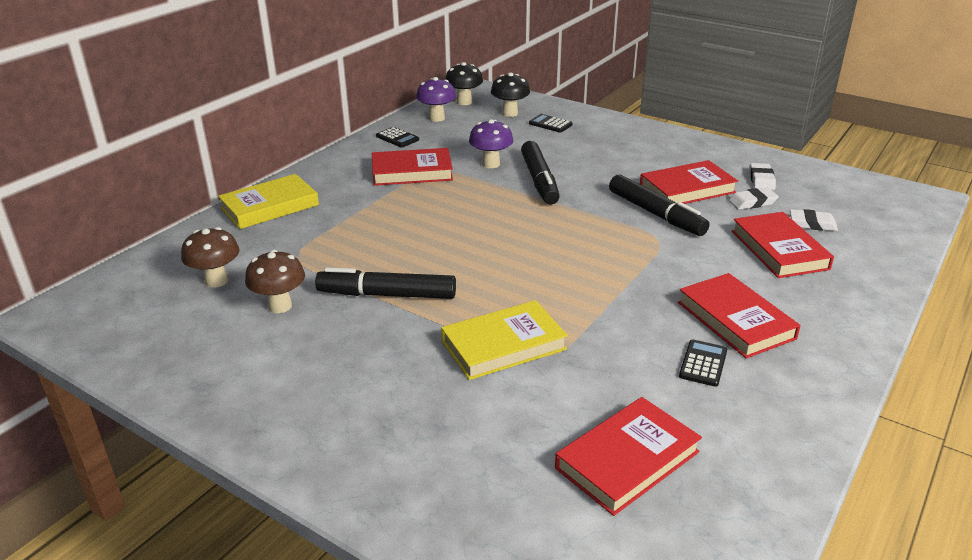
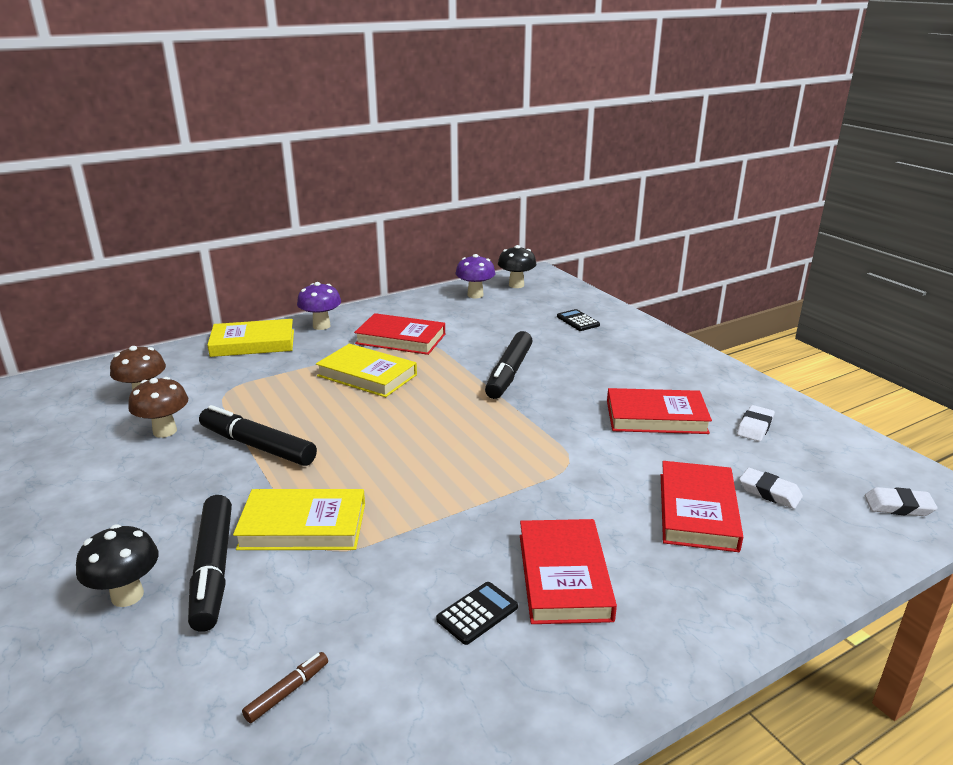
camera: 25 degrees right, 5 degrees down
(397, 138) = (421, 306): black calculator -> none
(417, 211) = (367, 375): none -> yellow book
(491, 164) = (479, 347): purple mushroom -> purple mushroom (321, 326)
(510, 113) = (548, 303): black mushroom -> black mushroom (127, 595)
(627, 460) = (287, 692): red book -> brown marker
(656, 214) = (594, 435): black marker -> black marker (213, 570)
(752, 202) = (718, 449): white eraser -> white eraser (898, 506)

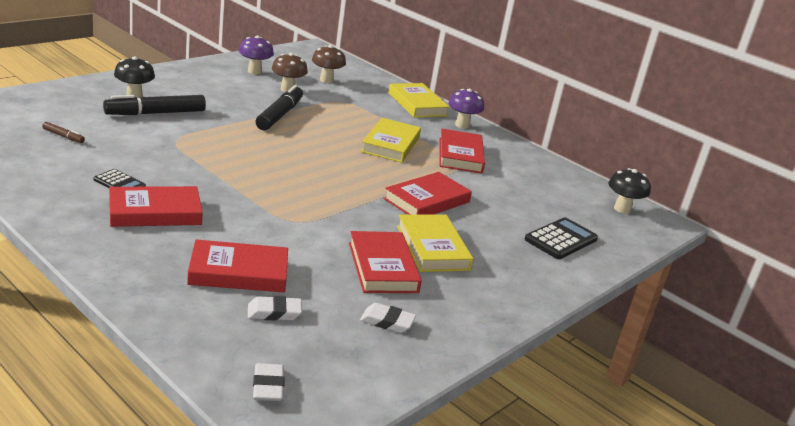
camera: 70 degrees right, 0 degrees up
(303, 526) = (197, 132): yellow book -> yellow book (432, 248)
(475, 295) = (578, 187): purple mushroom -> purple mushroom (254, 71)
(509, 373) = (427, 200): black marker -> red book
(577, 321) = (560, 239): black calculator -> black calculator, size x1.62
(769, 492) = (274, 312): white eraser -> white eraser turned 60 degrees clockwise

